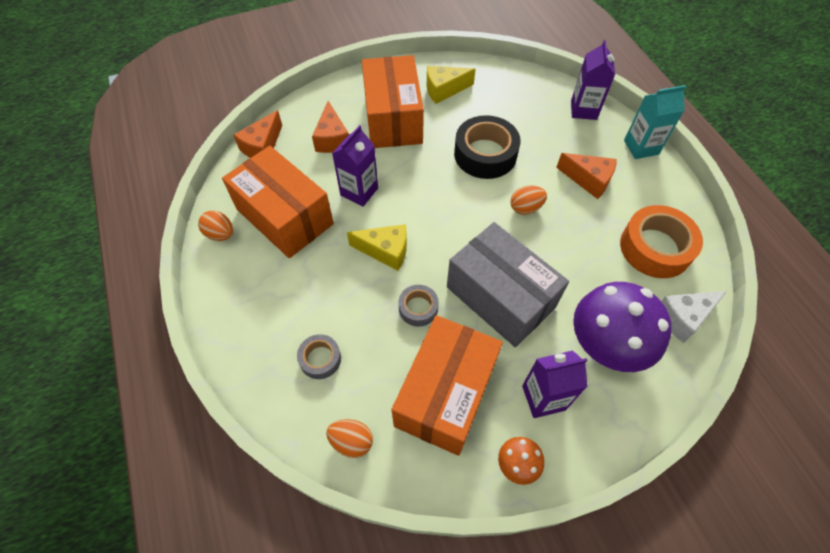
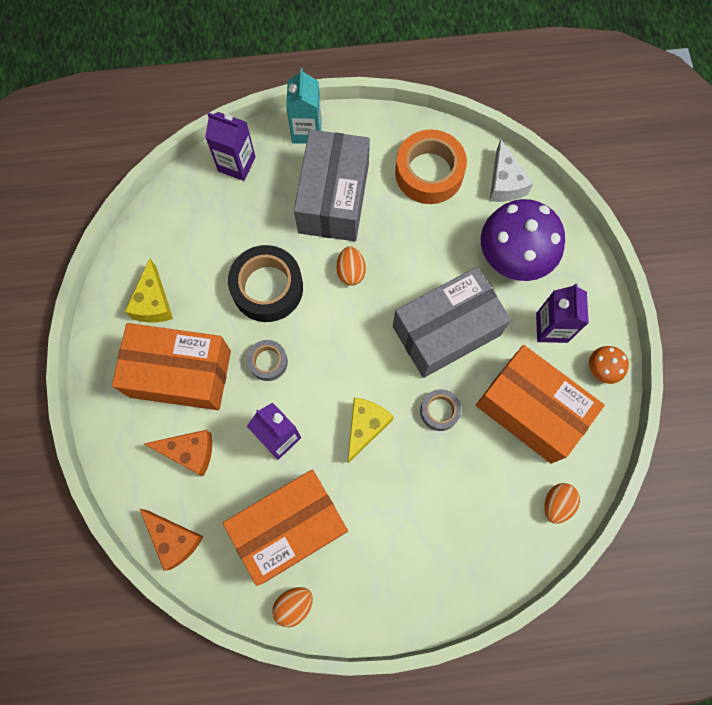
camera: 75 degrees left, 15 degrees up
(320, 359) = (471, 518): grey tape -> grey tape (268, 362)
(588, 180) = (333, 198): orange cheese -> grey box

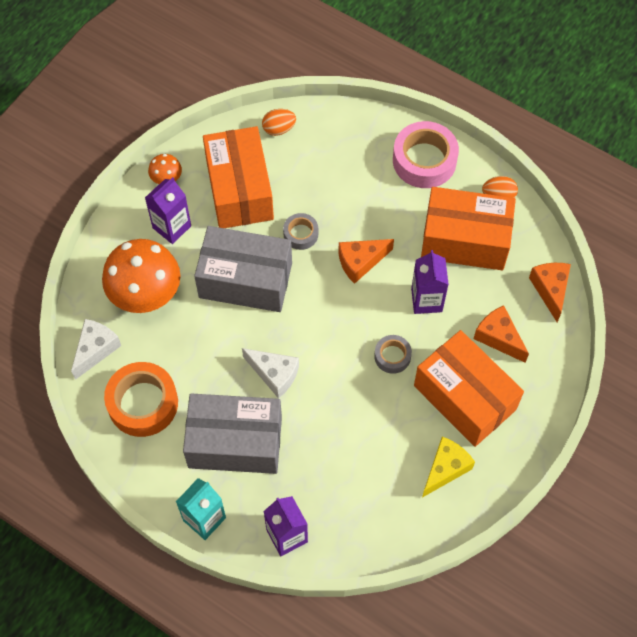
camera: 140 degrees left, 10 degrees down
(267, 288) = (348, 411): black tape -> none
(333, 198) = (235, 442): grey box -> grey box turned 45 degrees clockwise
(350, 271) = (274, 374): orange egg -> white cheese
(365, 427) = (360, 262): yellow cheese -> orange cheese
(394, 586) = (424, 160): none -> pink tape
(514, 255) = (145, 292): purple mushroom -> orange mushroom

